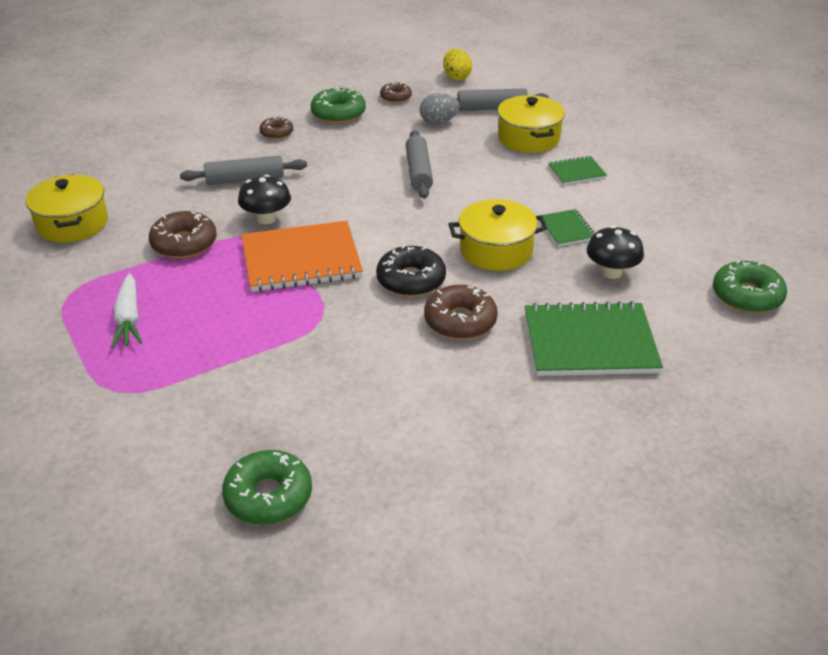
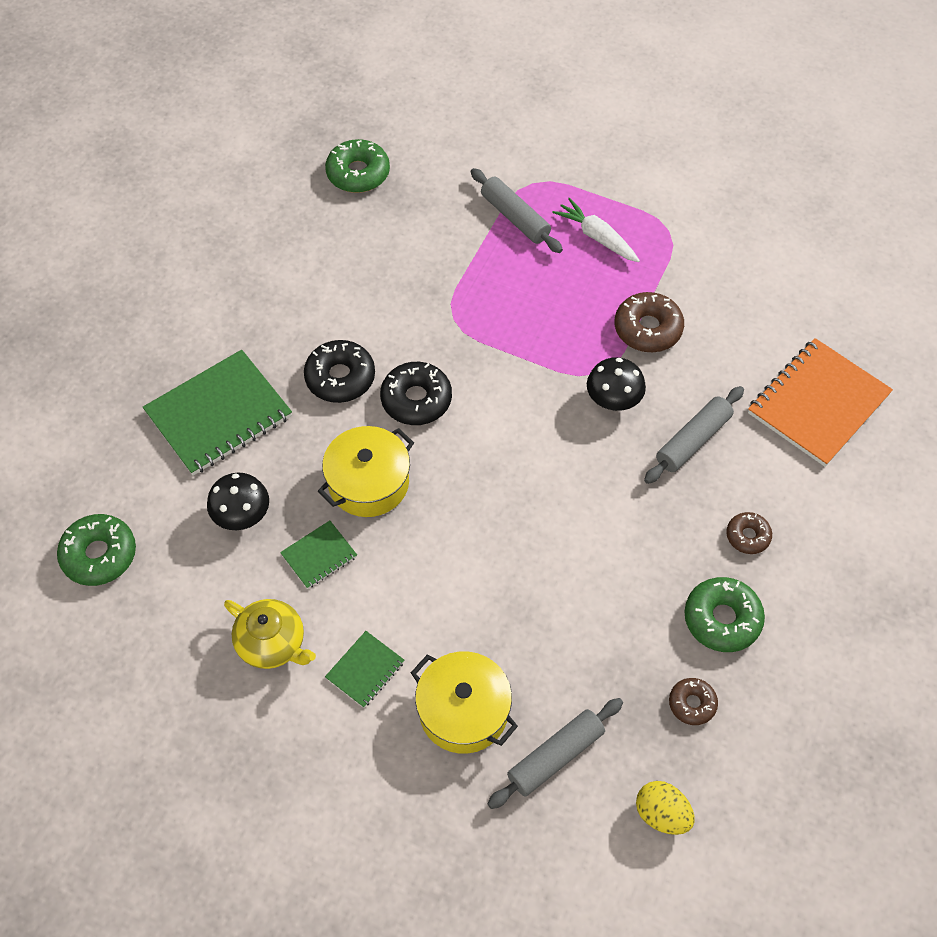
camera: 145 degrees right, 20 degrees up
(72, 223) = (767, 295): yellow pot -> none
(301, 259) = (531, 369): orange notebook -> orange notebook (818, 404)
(418, 172) = (535, 561): grey rolling pin -> grey rolling pin (515, 217)
(438, 122) = (594, 678): grey egg -> none
(460, 321) = (340, 378): brown donut -> black donut
(566, 229) = (319, 555): green notebook -> green notebook turned 75 degrees counterclockwise
(632, 204) = (272, 643): none -> yellow teapot

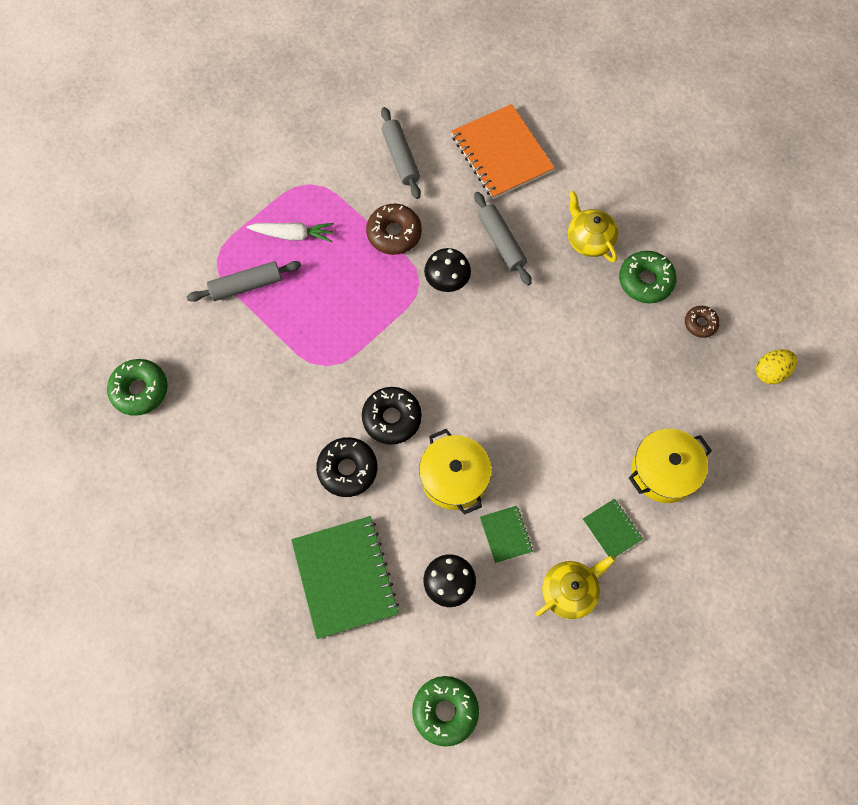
camera: 70 degrees left, 10 degrees up
(555, 756) = (713, 423): grey rolling pin -> grey rolling pin (400, 158)
(597, 237) = (293, 235): white carrot -> white carrot turned 150 degrees counterclockwise
(747, 536) = (589, 240): brown donut -> yellow teapot

